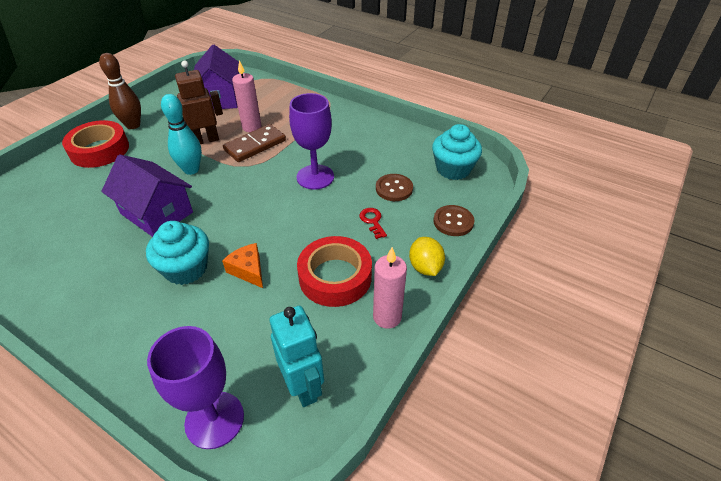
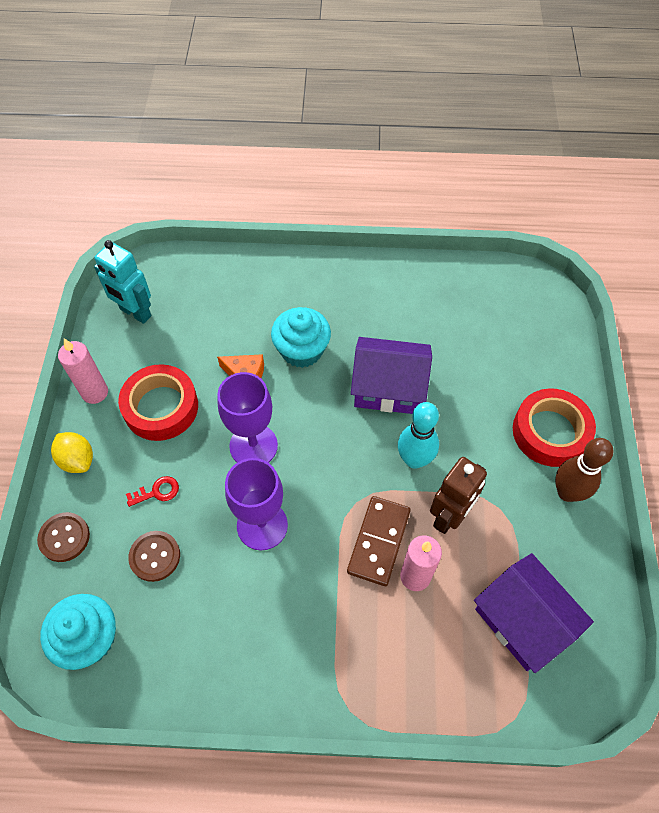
camera: 150 degrees right, 15 degrees up
(214, 419) = (183, 269): purple goblet -> purple goblet (253, 446)
(372, 221) = (157, 492): red key -> red key turned 60 degrees counterclockwise

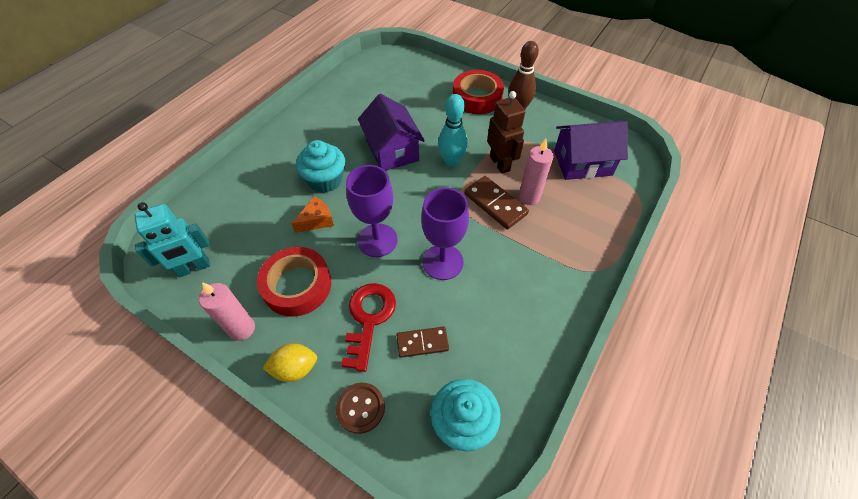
camera: 60 degrees left, 5 degrees down
(155, 556) = (422, 343): brown button -> brown domino
(157, 492) = (369, 318): red key -> red key, size x1.98
(388, 388) = (392, 150): purple house -> purple house turned 60 degrees counterclockwise

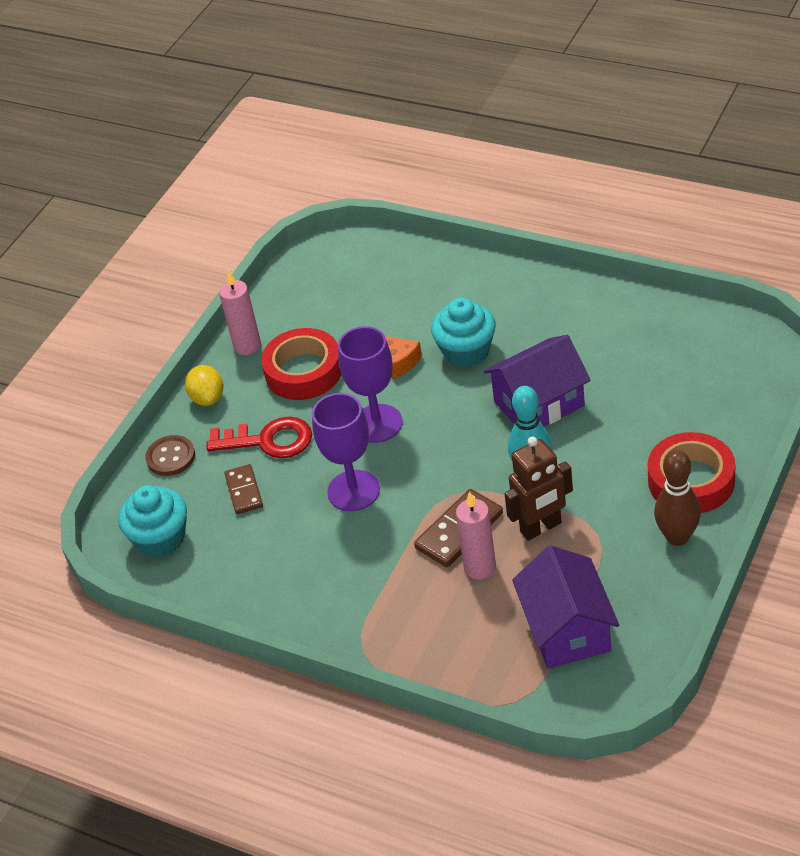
camera: 90 degrees right, 10 degrees down
(194, 268) = (315, 284): turquoise robot -> none

